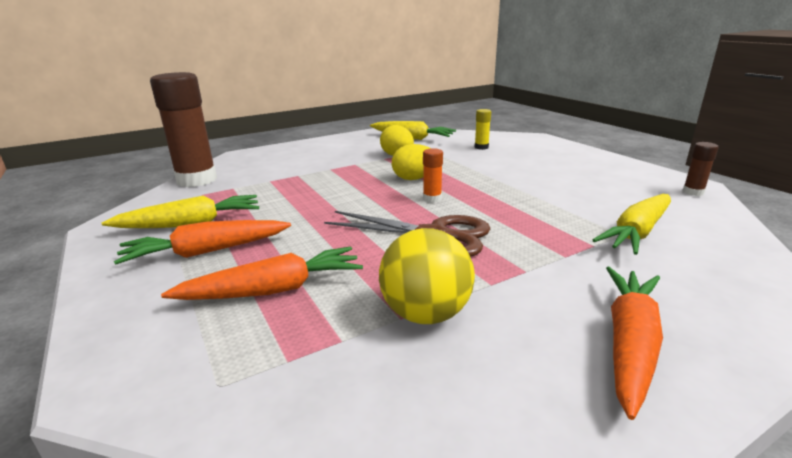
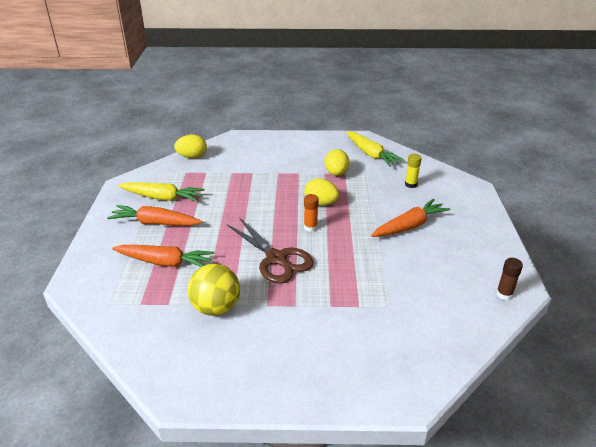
camera: 30 degrees right, 10 degrees up
(197, 180) = (192, 157): brown glue stick -> yellow egg
(629, 343) = (287, 367): orange carrot -> orange carrot (409, 226)
(637, 232) = (401, 309): yellow carrot -> none

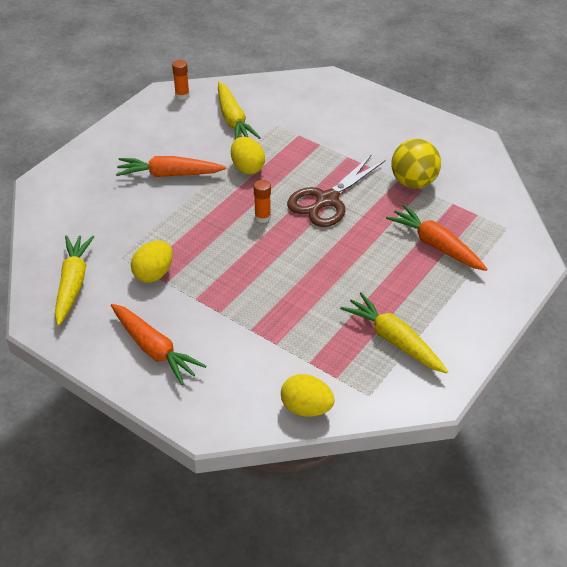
camera: 145 degrees left, 10 degrees up
(155, 223) = (422, 302): orange carrot -> orange carrot (154, 349)
(276, 259) = (327, 200): brown scissors -> brown scissors turned 135 degrees counterclockwise
(321, 203) = (221, 240): yellow egg -> yellow egg (247, 168)
(410, 184) = (97, 217): yellow glue stick -> none
(429, 292) = (233, 120): none -> yellow carrot
(504, 294) = (182, 95): brown glue stick -> orange glue stick

